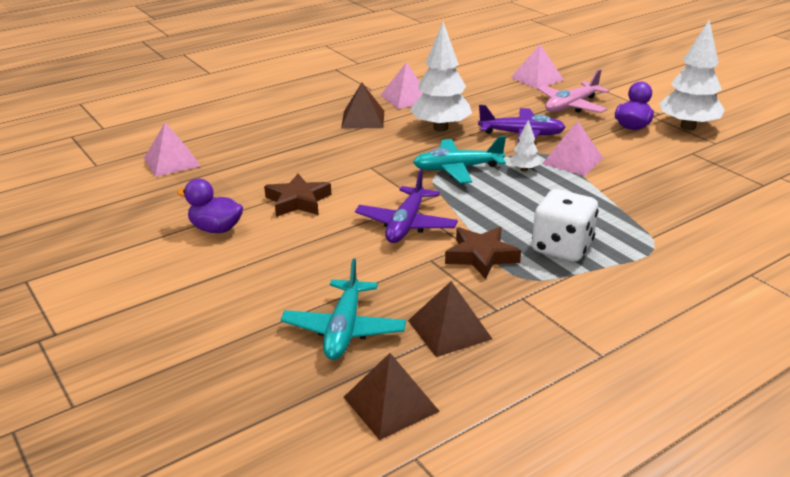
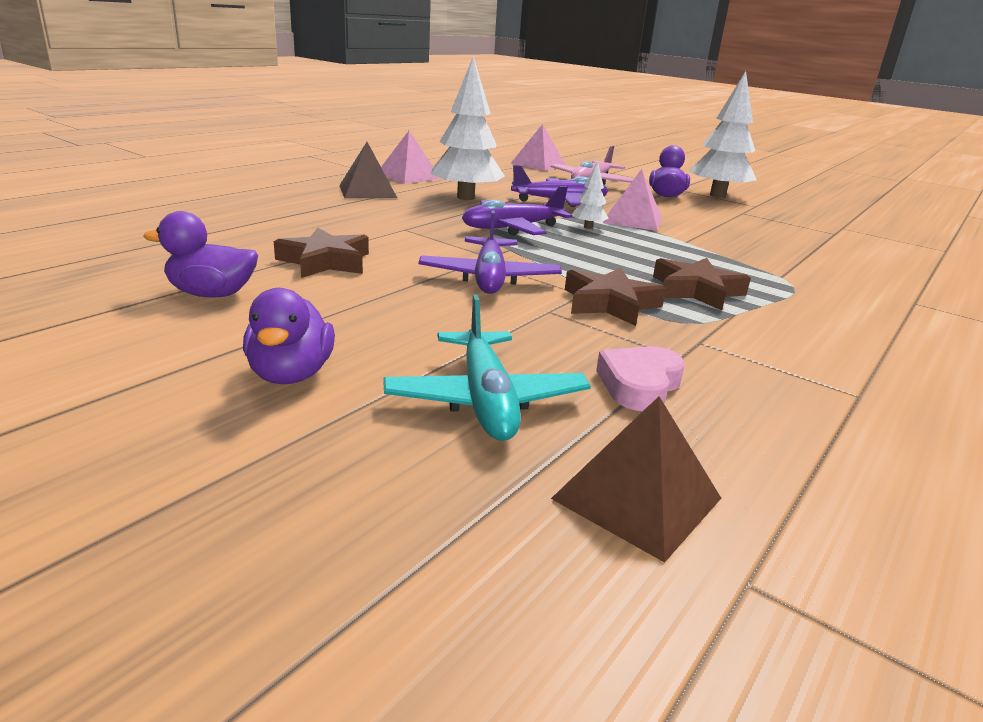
camera: 20 degrees left, 5 degrees down
(172, 162) = (115, 229): pink pyramid -> none
(241, 298) = (291, 374): none -> purple duck
(449, 329) = (639, 385): brown pyramid -> pink heart
(457, 169) = (512, 228): turquoise plane -> purple plane
(562, 248) = (696, 290): white dice -> brown star

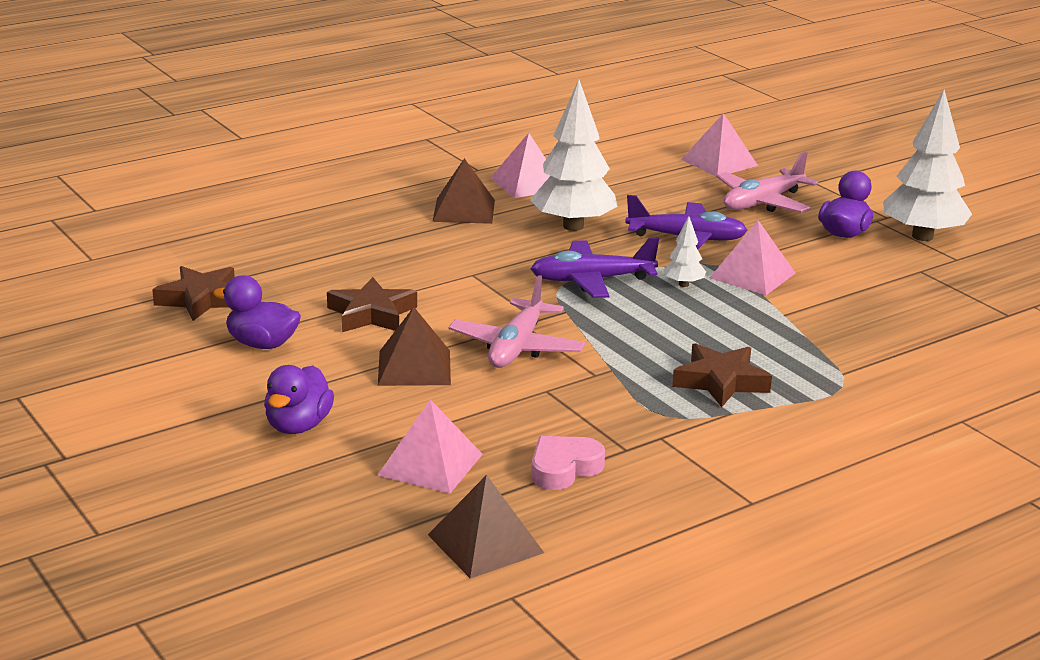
camera: 20 degrees right, 0 degrees up
(398, 302) = (414, 367): none -> brown pyramid
(485, 400) = (430, 464): turquoise plane -> pink pyramid
(489, 278) = (517, 347): purple plane -> pink plane
(610, 303) = (613, 388): brown star -> brown star (201, 299)

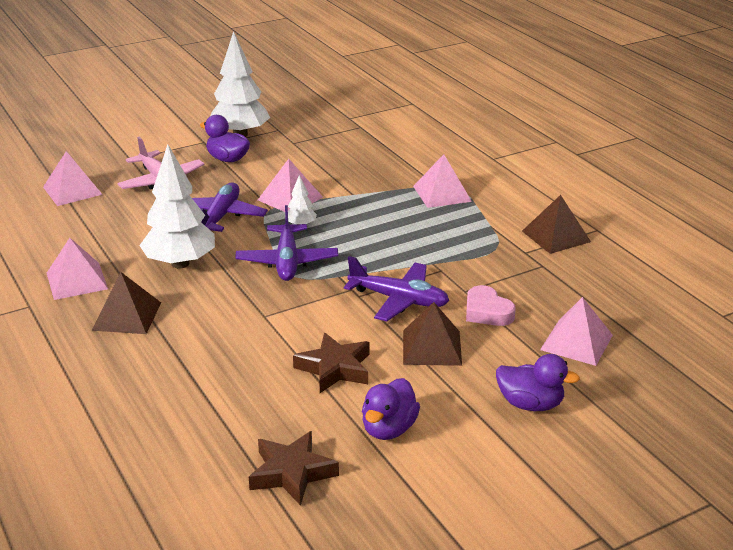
camera: 85 degrees left, 5 degrees up
(485, 543) = (669, 322): brown pyramid -> brown pyramid (556, 236)
(517, 347) = (399, 300): pink plane -> purple plane
(564, 468) = (571, 289): pink heart -> pink heart (487, 312)
(720, 382) = (450, 225): brown star -> none
(815, 376) = (442, 193): none -> pink pyramid

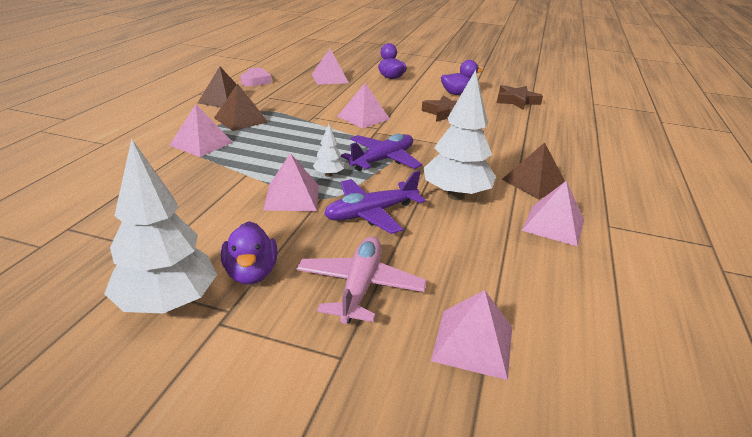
camera: 135 degrees left, 0 degrees up
(399, 300) = (363, 118): purple plane -> pink pyramid
(431, 347) = (389, 101): brown pyramid -> brown pyramid (241, 120)
(487, 312) = (336, 98): pink heart -> pink heart (256, 81)

